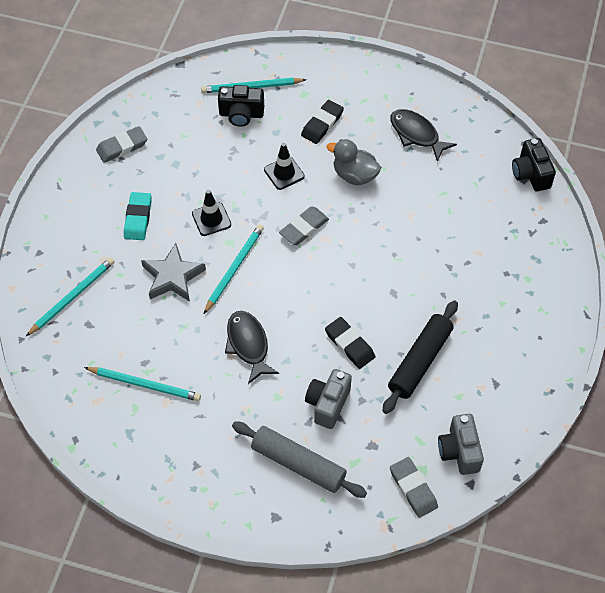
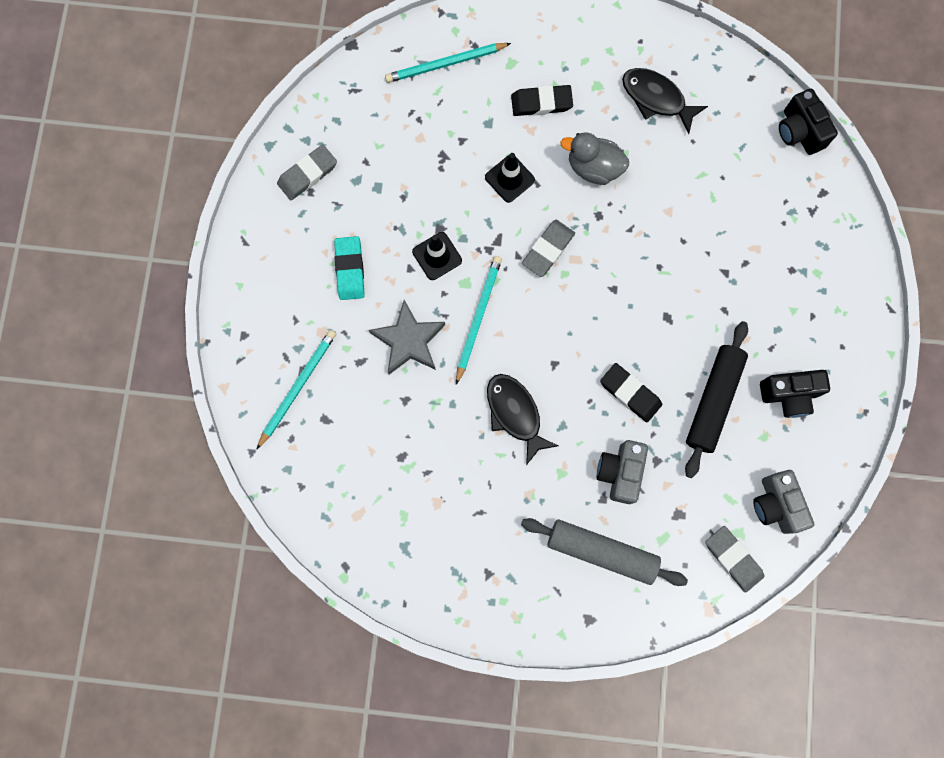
camera: 10 degrees left, 20 degrees up
(145, 385) = (408, 485): turquoise pencil -> none
(241, 114) = (441, 105): black camera -> black camera (789, 395)
(322, 124) = (541, 102): black eraser -> black eraser turned 60 degrees clockwise

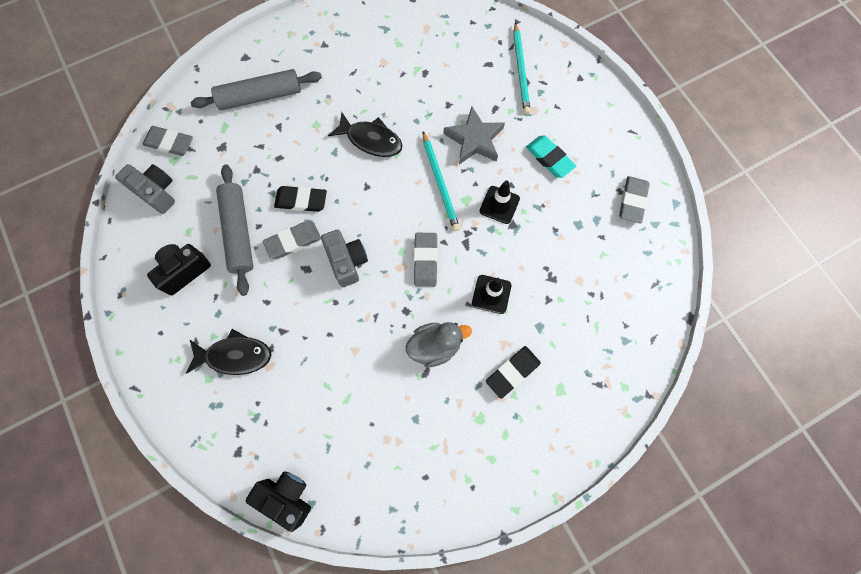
camera: 145 degrees right, 5 degrees down
(445, 64) = (608, 352): turquoise pencil -> none
(620, 472) = (277, 148): grey camera -> grey camera (347, 261)
(656, 99) = (424, 441): black fish -> black fish (235, 355)
(664, 354) = (293, 241): none -> grey eraser
(713, 400) = (239, 232): black rolling pin -> grey rolling pin

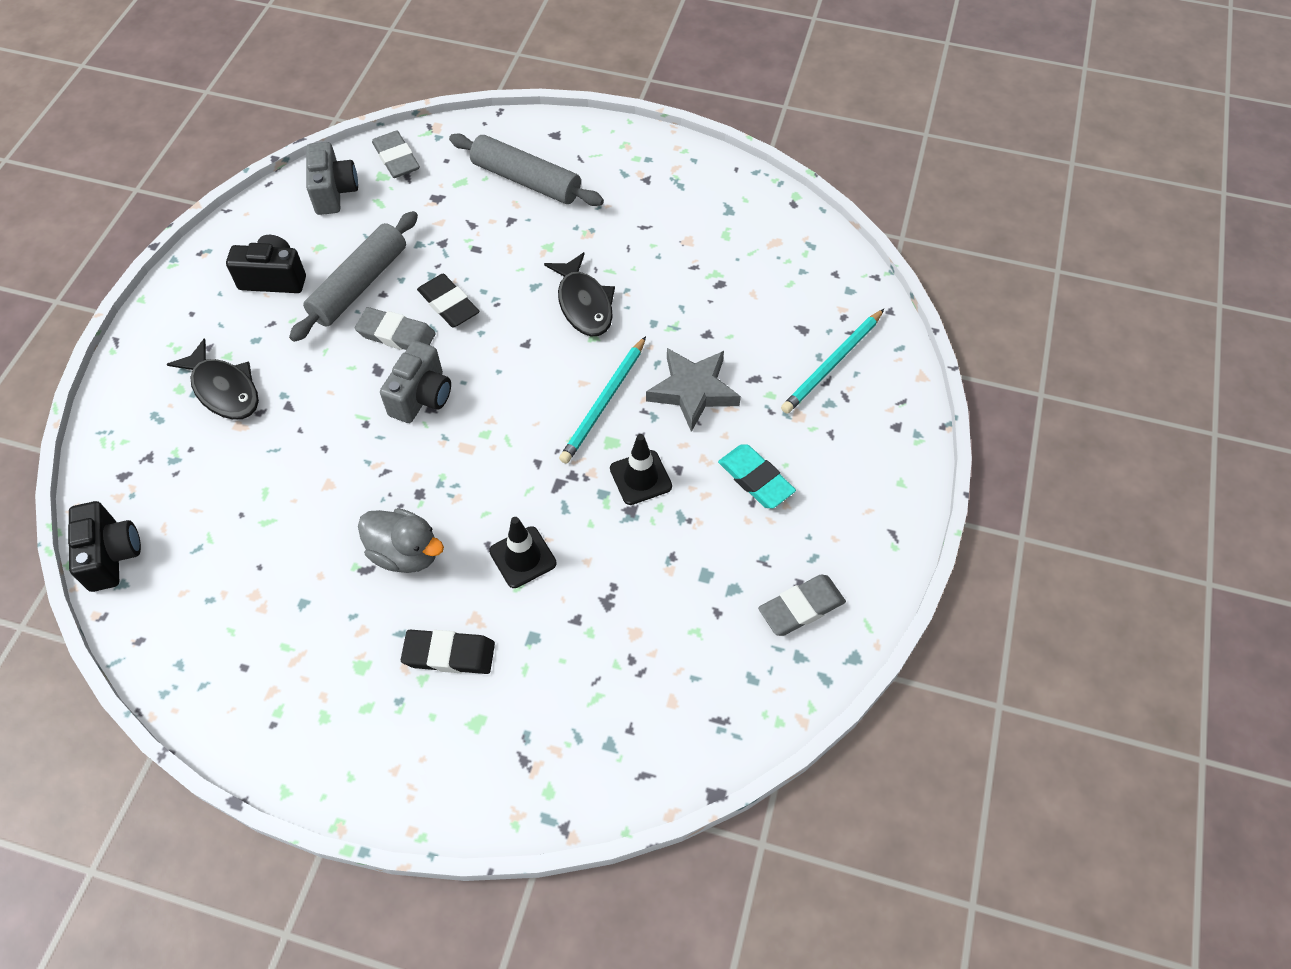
camera: 45 degrees right, 15 degrees down
(425, 260) = (497, 463): grey eraser -> none
(549, 158) = (756, 479): turquoise eraser -> turquoise eraser turned 45 degrees counterclockwise

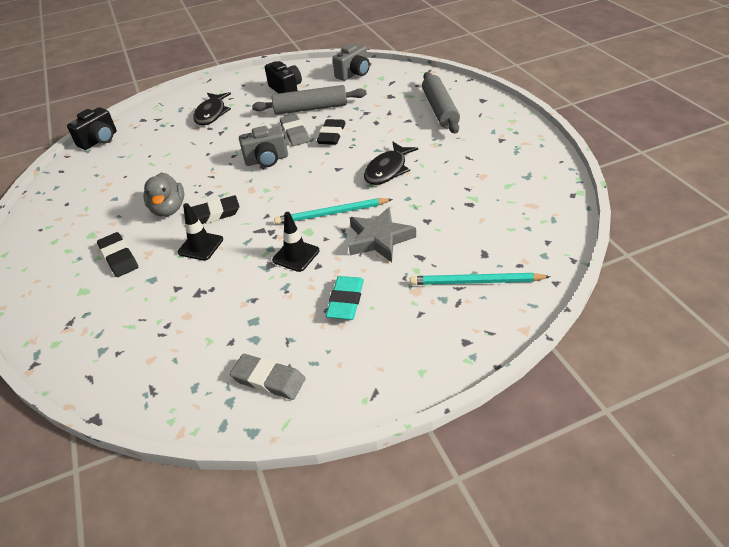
camera: 55 degrees right, 15 degrees down
(396, 158) = (397, 75): grey eraser -> none
(473, 512) = (213, 214): none -> black eraser

